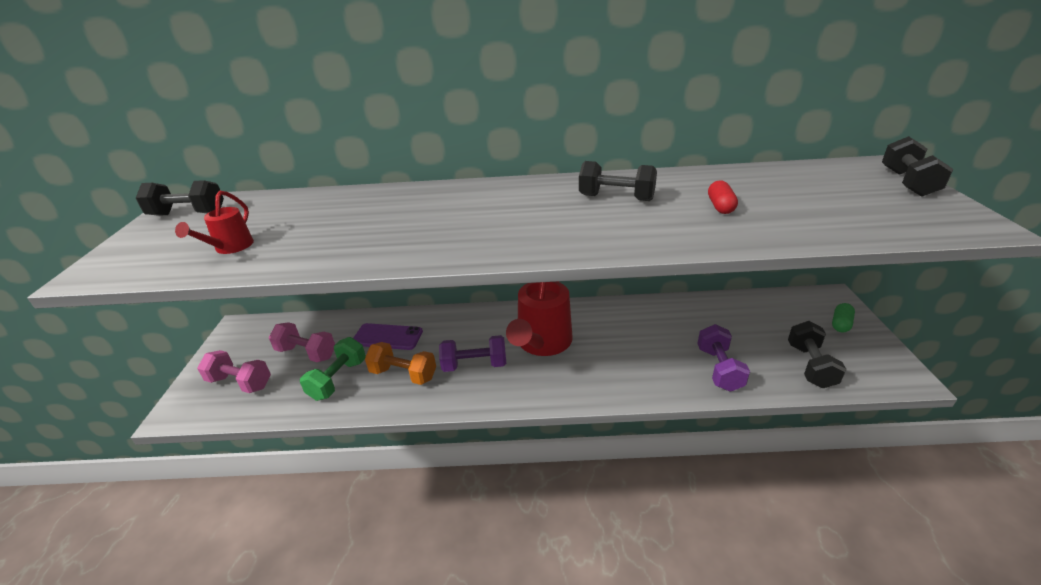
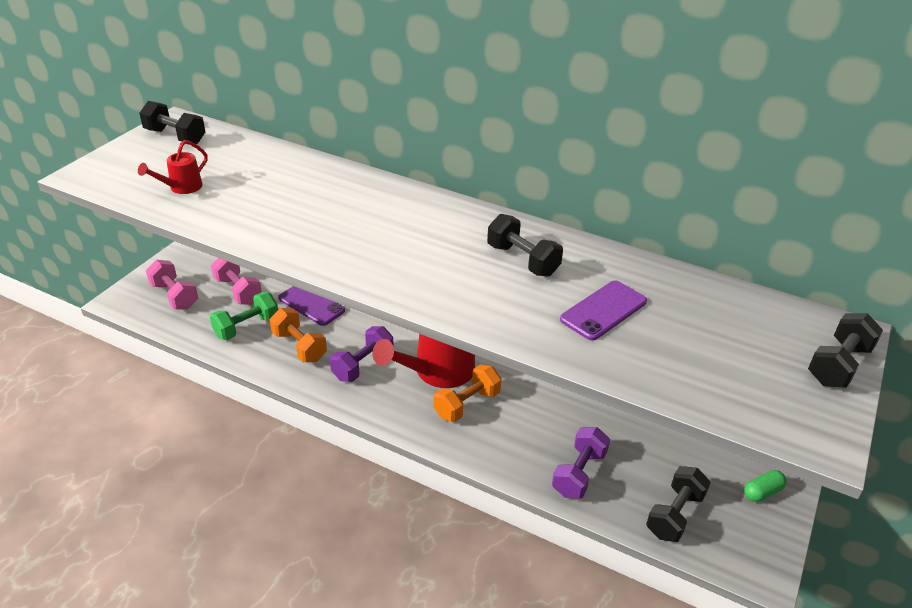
camera: 25 degrees right, 5 degrees up
(474, 365) = (363, 365): purple dumbbell -> purple dumbbell turned 75 degrees counterclockwise
(588, 357) = (467, 404): none -> orange dumbbell
(720, 206) = (603, 310): red capsule -> purple phone

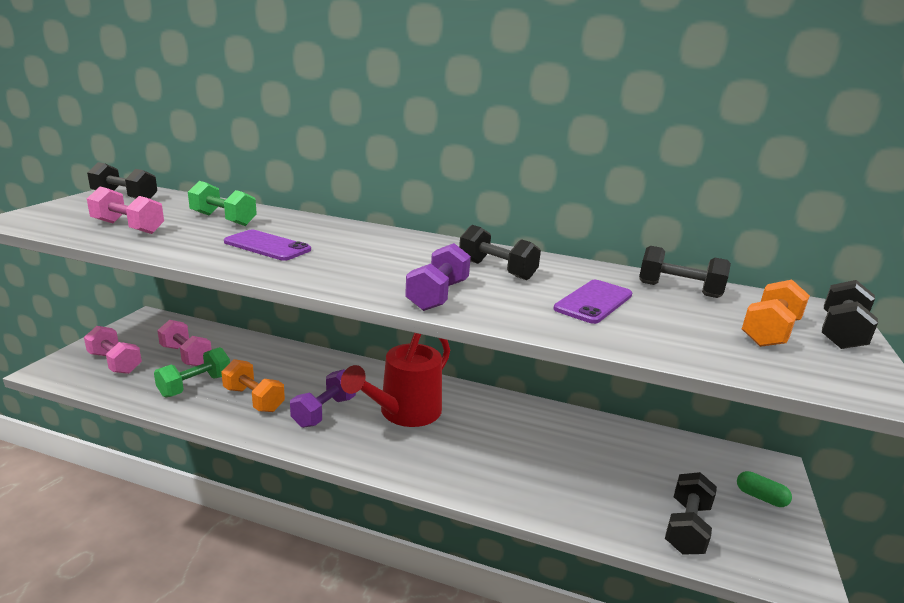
camera: 10 degrees left, 15 degrees down
(181, 187) = (128, 227): red watering can -> pink dumbbell
(268, 174) = (223, 219): none -> green dumbbell
(311, 304) = (265, 363): purple phone -> purple phone (267, 246)
(467, 404) = (440, 440): orange dumbbell -> orange dumbbell (769, 332)
(579, 473) = (574, 496): purple dumbbell -> purple dumbbell (438, 295)
(700, 296) = (679, 290): none -> black dumbbell
(762, 492) = (760, 497): green capsule -> green capsule turned 75 degrees clockwise

